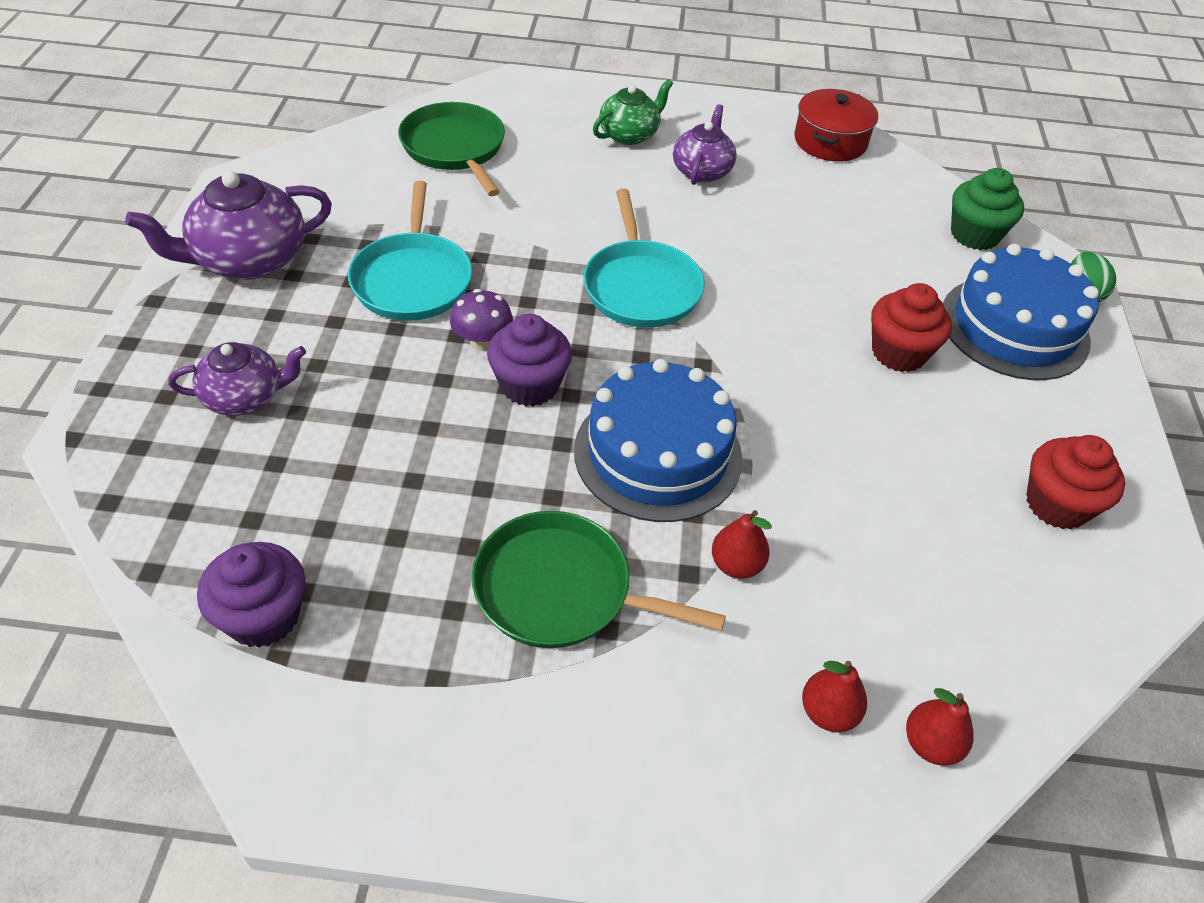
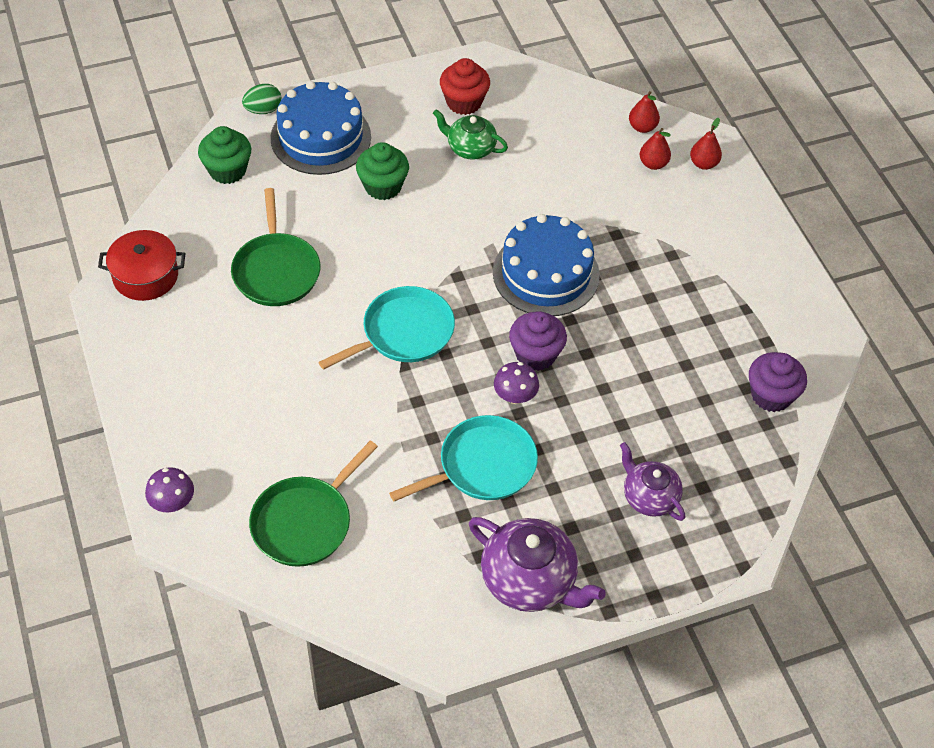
camera: 115 degrees left, 5 degrees up
(541, 89) = (172, 502): none -> purple mushroom
(561, 590) = (664, 281): green pan -> green pan (276, 270)
(629, 134) = (212, 409): green teapot -> green teapot (470, 148)
(702, 171) = (238, 344): purple teapot -> none
(736, 565) = (597, 217): red pear -> red pear (703, 164)
(898, 353) = (383, 186): red cupcake -> green cupcake

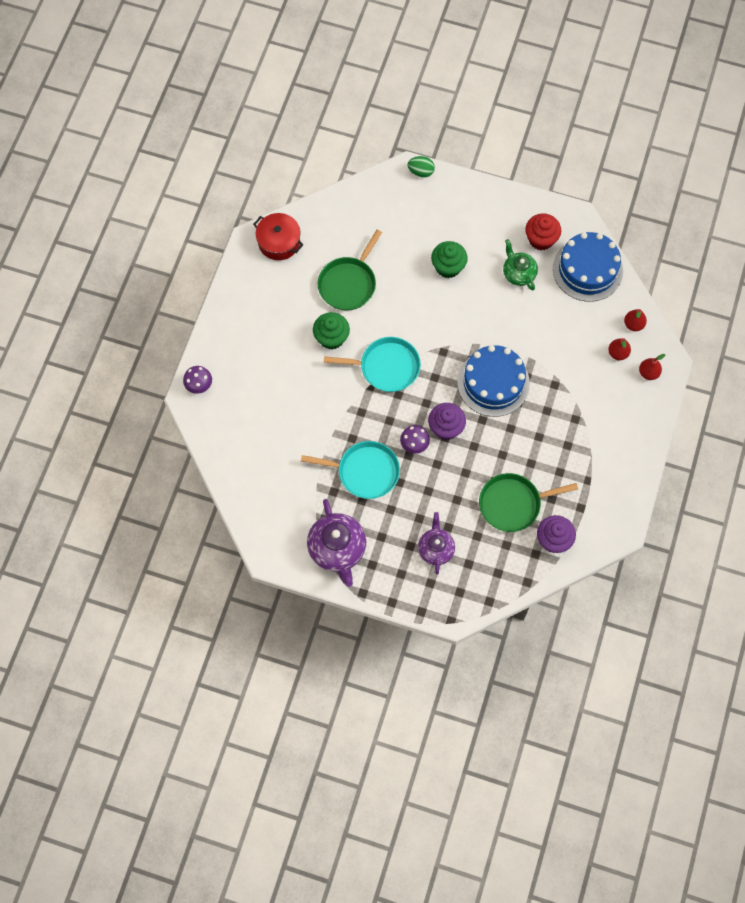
camera: 40 degrees right, 15 degrees up
(227, 170) = (371, 201): green cupcake -> green cupcake (331, 338)
(305, 522) = (254, 440): green pan -> green pan (513, 504)
(320, 137) = (439, 211): blue cake -> blue cake (587, 269)

